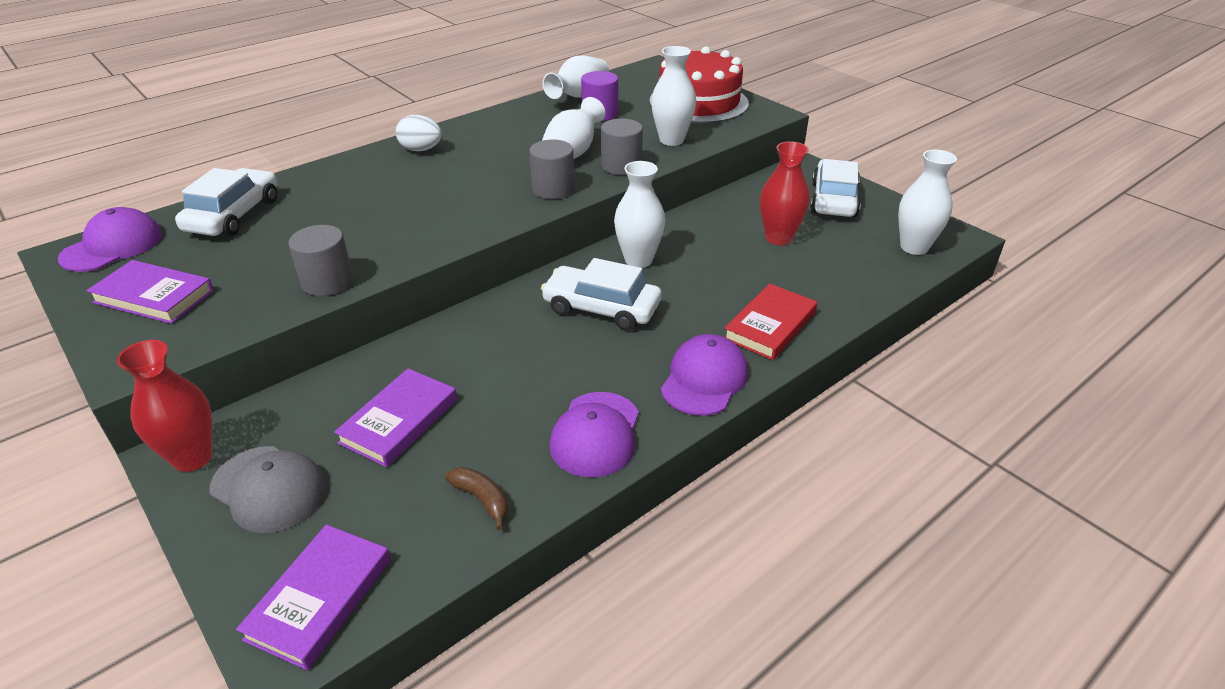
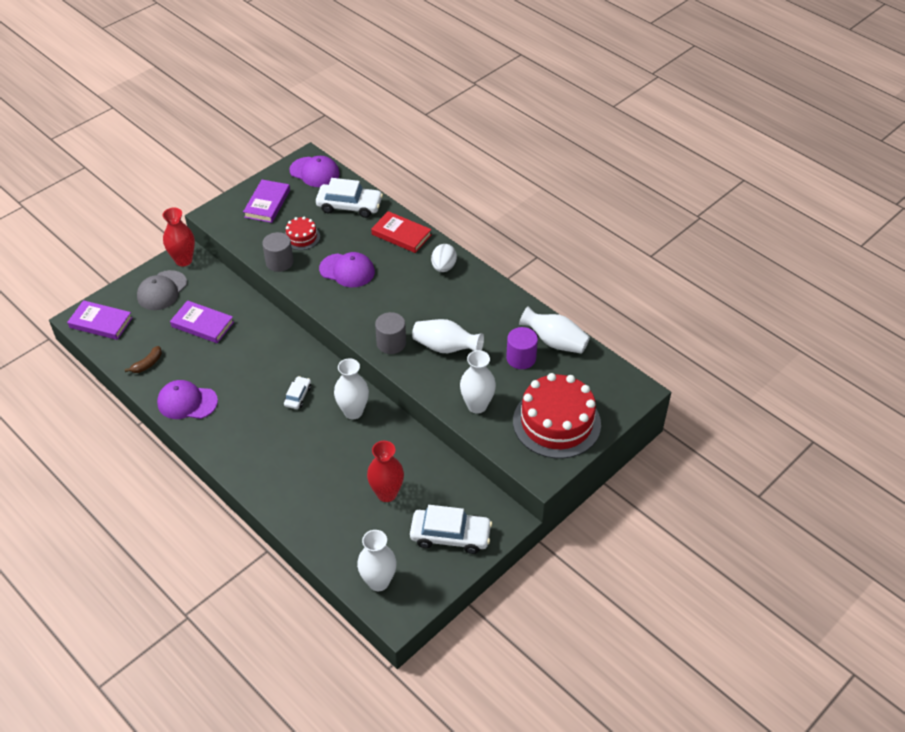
camera: 85 degrees right, 10 degrees up
(278, 259) = (301, 237): none -> red cake
(601, 308) = (298, 396): white car -> white car, size x0.53
(621, 166) = (429, 377): grey cylinder -> none
(704, 379) = (228, 448): purple cap -> purple cap (347, 270)
(770, 326) = (278, 482): red book -> red book (401, 235)

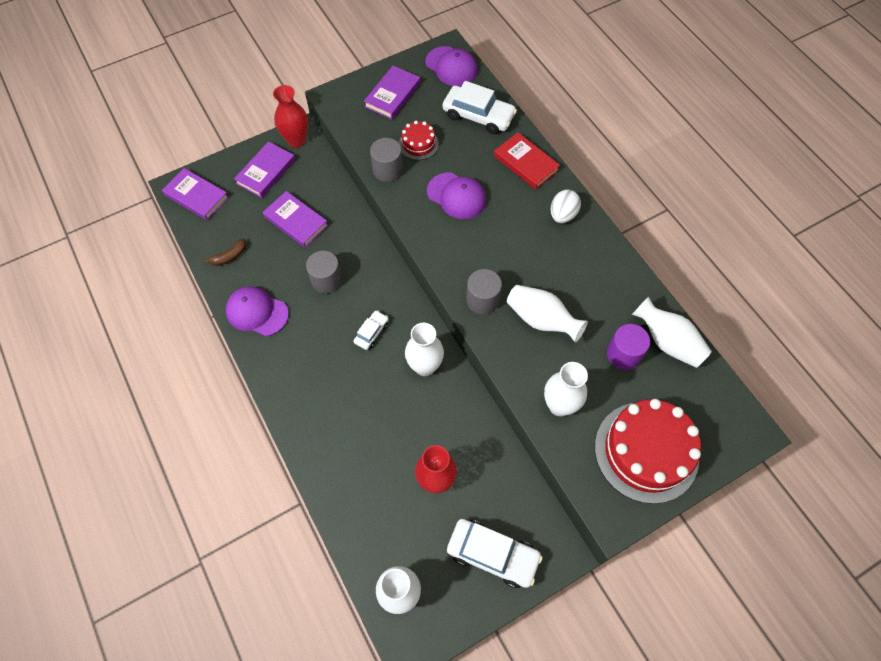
camera: 15 degrees right, 15 degrees up
(162, 291) = (266, 172): grey cap -> purple book
(245, 364) = (326, 280): none -> grey cylinder

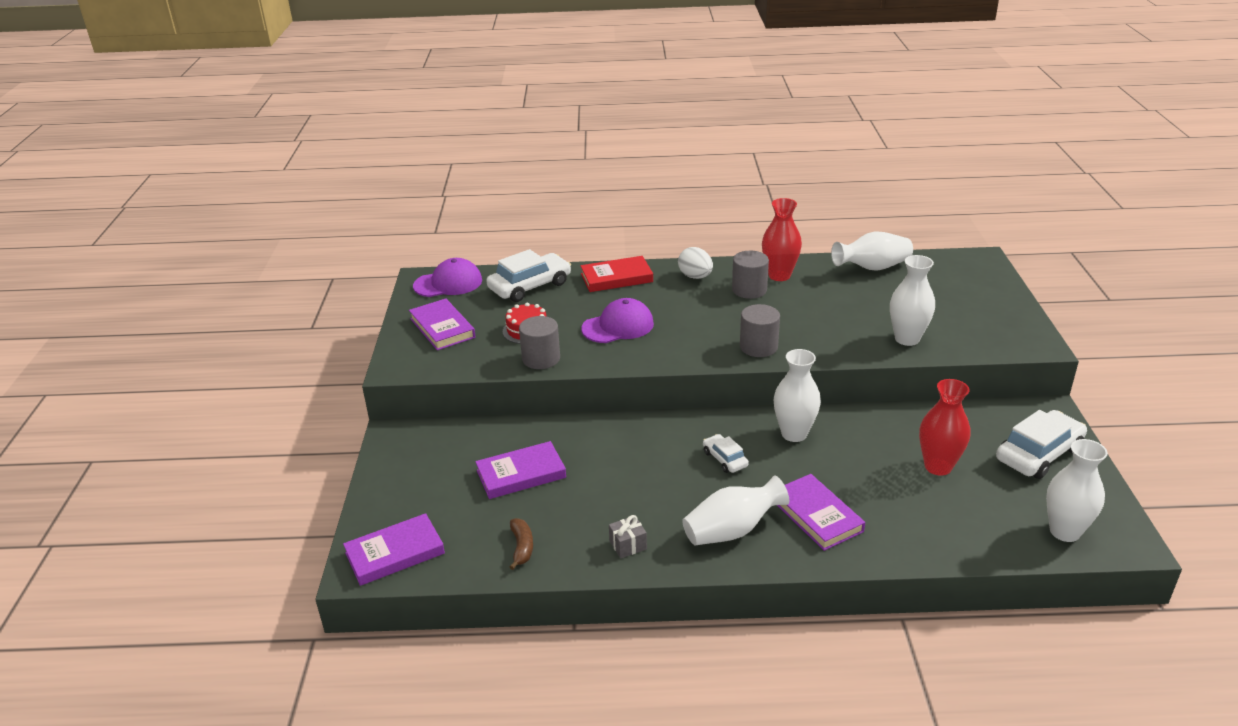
camera: 60 degrees left, 30 degrees down
(257, 312) = (628, 545): purple cap -> grey gift
(266, 172) = (421, 479): purple book -> purple book (816, 515)
(296, 140) = (400, 440): red vase -> red vase (779, 275)
(326, 280) = (627, 473): grey cylinder -> grey cylinder (749, 290)
(541, 320) = (806, 321): white vase -> white vase (732, 530)
(623, 354) = (871, 291): purple cylinder -> none
(646, 451) = (978, 310): red cake -> none

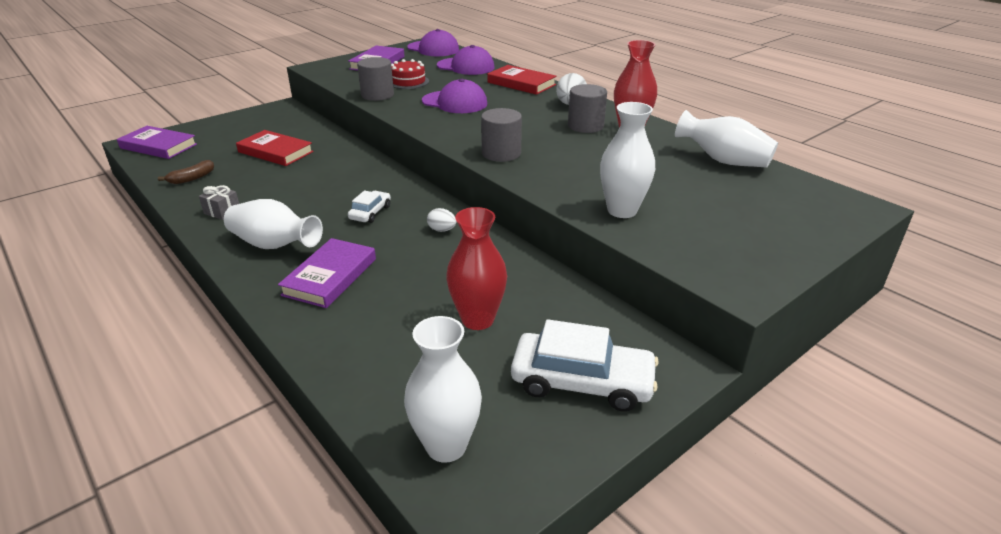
camera: 50 degrees right, 0 degrees up
(521, 474) = (275, 152): purple book -> red book
(530, 286) = (466, 66): white car -> purple cap
(794, 434) = (442, 230): white vase -> white egg

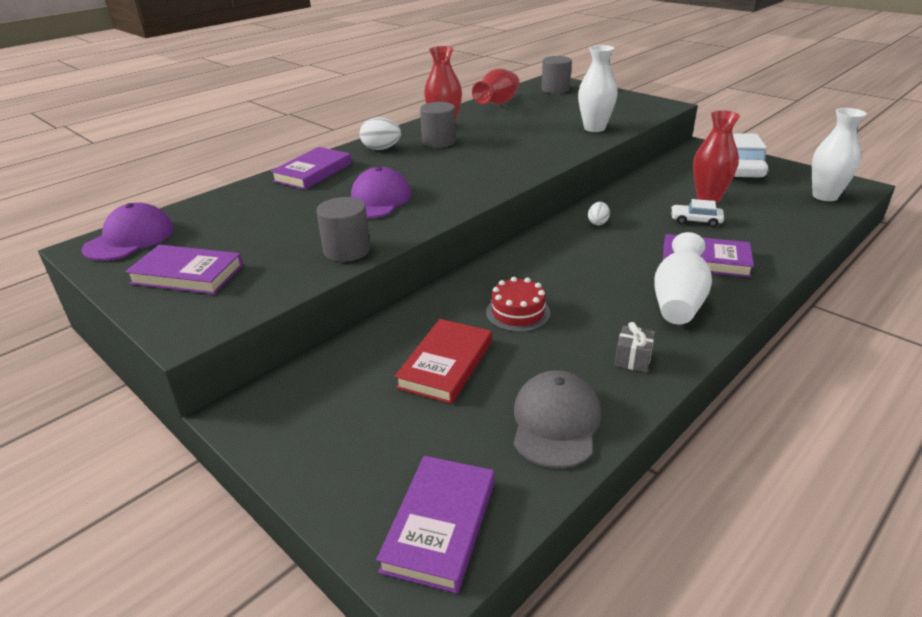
camera: 95 degrees left, 0 degrees up
(192, 178) = (555, 422): brown banana -> grey cap
(370, 213) = (585, 260): white car -> white car (696, 220)
(408, 82) = (292, 237): red cake -> red cake (518, 312)
(466, 66) = (234, 207): purple cap -> none
(501, 153) = (513, 168): grey cylinder -> grey cylinder (555, 89)
(521, 83) = (313, 172): red book -> purple book
(723, 161) = (497, 104): white vase -> red vase

